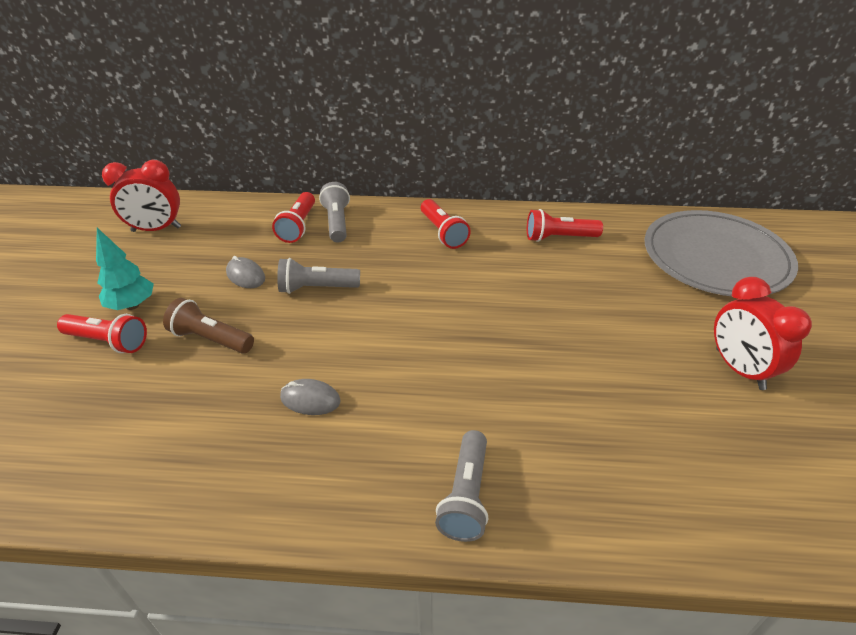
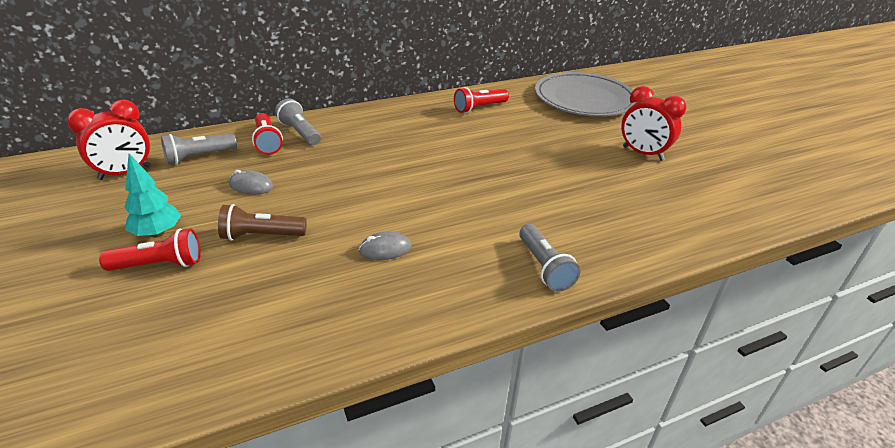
camera: 30 degrees left, 5 degrees down
(317, 288) = (323, 179): grey flashlight -> grey flashlight (199, 157)
(443, 233) = (393, 122): red flashlight -> none

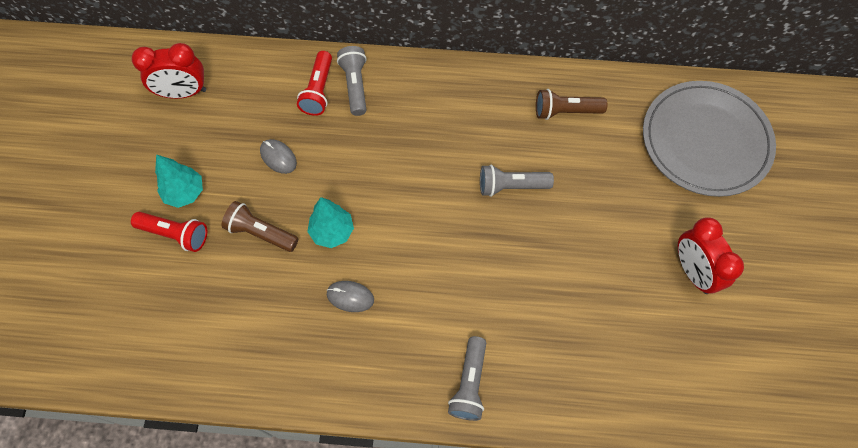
camera: 30 degrees right, 30 degrees up
(199, 157) = (250, 92): grey flashlight -> grey flashlight (511, 186)
(337, 214) = (332, 232): none -> turquoise tree
(479, 108) = (565, 111): red flashlight -> brown flashlight

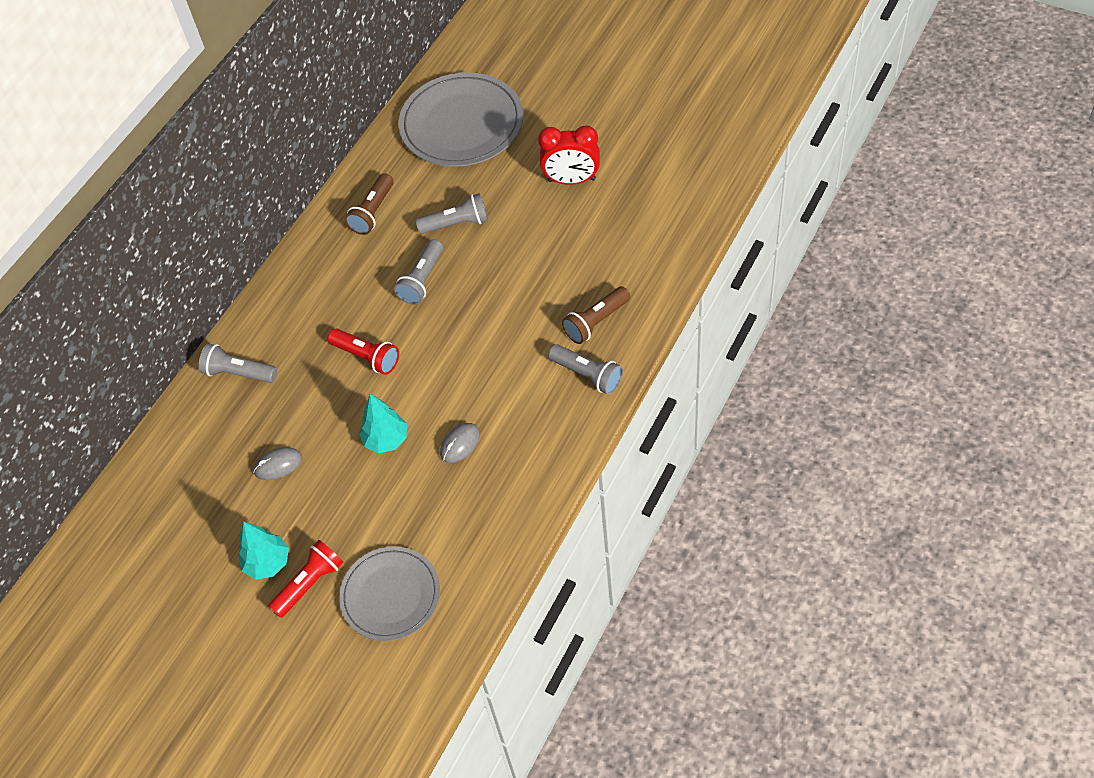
camera: 60 degrees left, 10 degrees down
(182, 305) = (390, 595): none -> grey plate
(183, 93) = (145, 536): red clock -> none
(261, 233) = (352, 503): brown flashlight -> brown flashlight (596, 322)
(318, 90) = (224, 407): red flashlight -> red flashlight (367, 357)
(588, 187) = (456, 224): none -> grey flashlight

